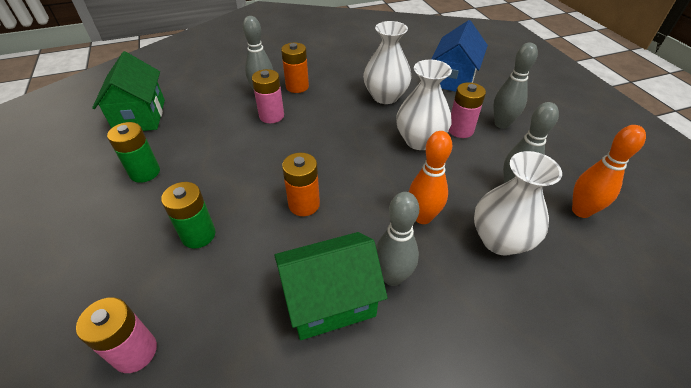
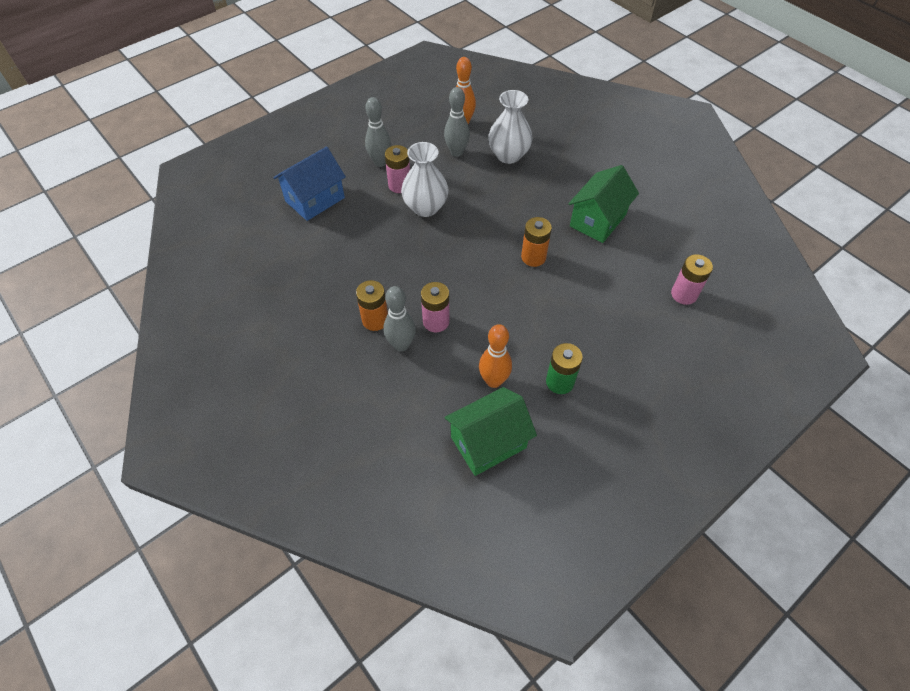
camera: 110 degrees left, 10 degrees up
(198, 235) = (595, 307): green battery -> none
(330, 300) = (598, 220): green house -> green house turned 75 degrees clockwise
(385, 96) = (367, 243): white vase -> none
(392, 277) = (565, 197): grey bowling pin -> none
(422, 217) = (509, 192): orange bowling pin -> orange bowling pin (493, 381)
(453, 79) = (315, 199): blue house -> blue house turned 45 degrees counterclockwise

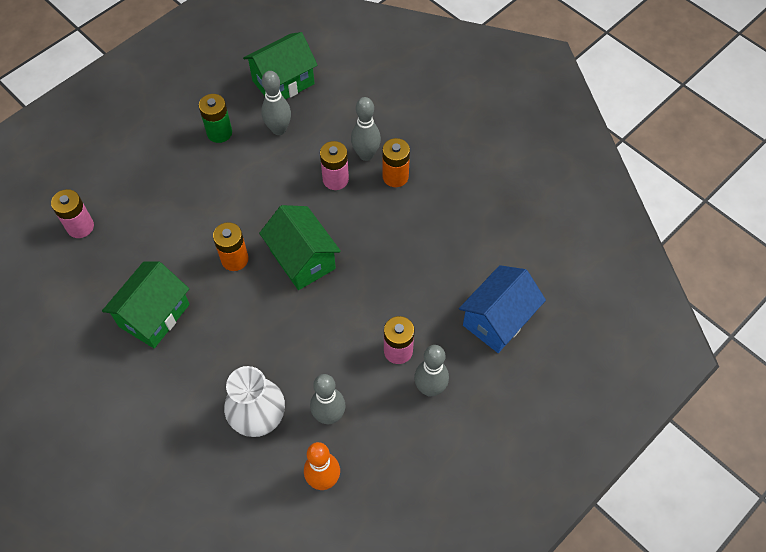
camera: 175 degrees right, 5 degrees up
(425, 207) = (361, 318): white vase -> none
(472, 253) = (302, 259): none -> green house
(493, 381) = (279, 129): orange bowling pin -> grey bowling pin

